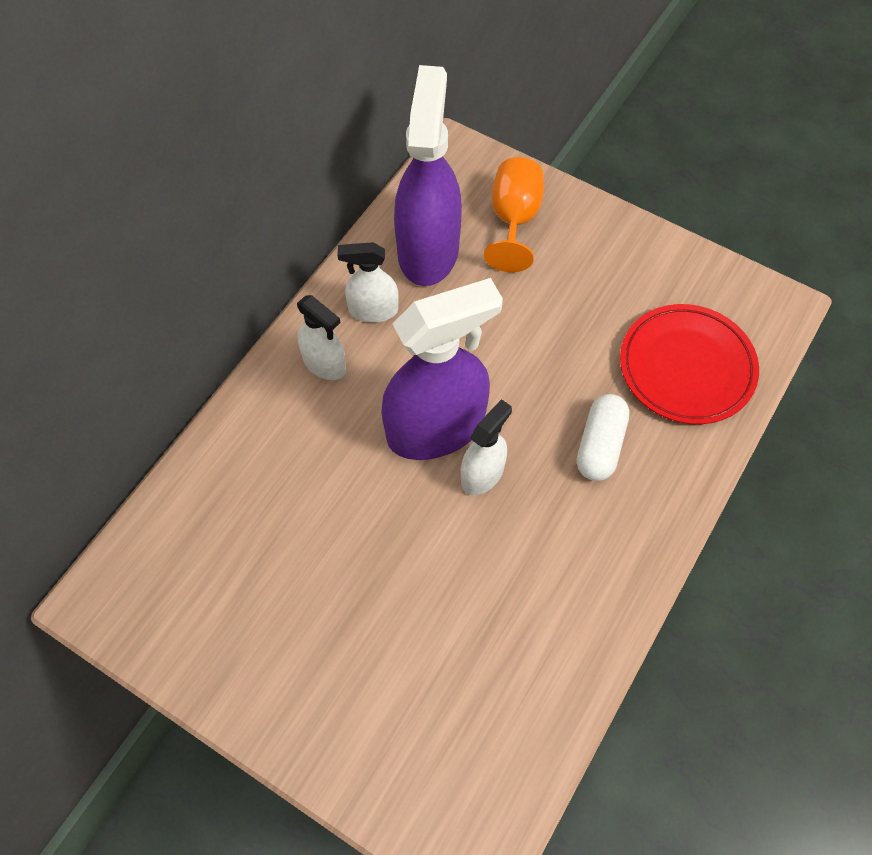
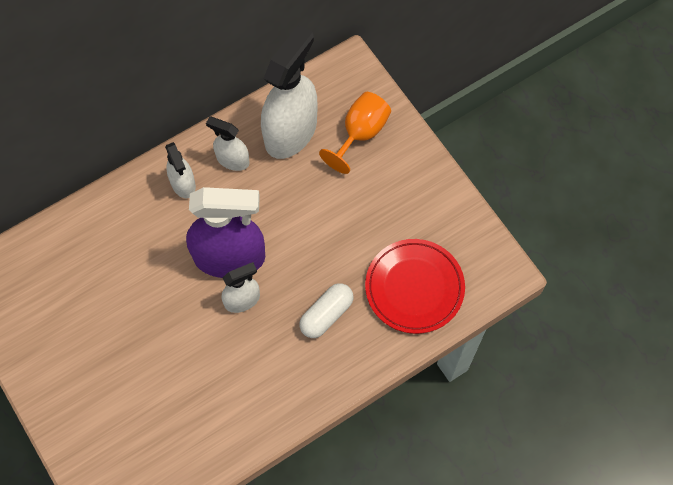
camera: 25 degrees right, 5 degrees up
(428, 250) = (291, 131): purple spray bottle -> white spray bottle

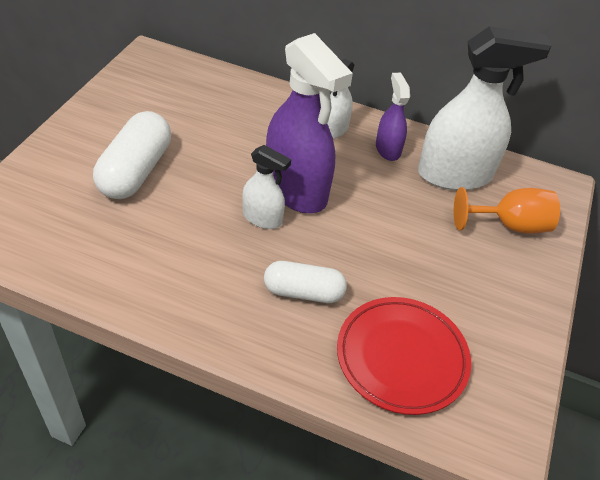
camera: 50 degrees right, 20 degrees down
(130, 366) = (135, 171): none -> white capsule
(232, 160) = (387, 149): white spray bottle -> purple spray bottle

